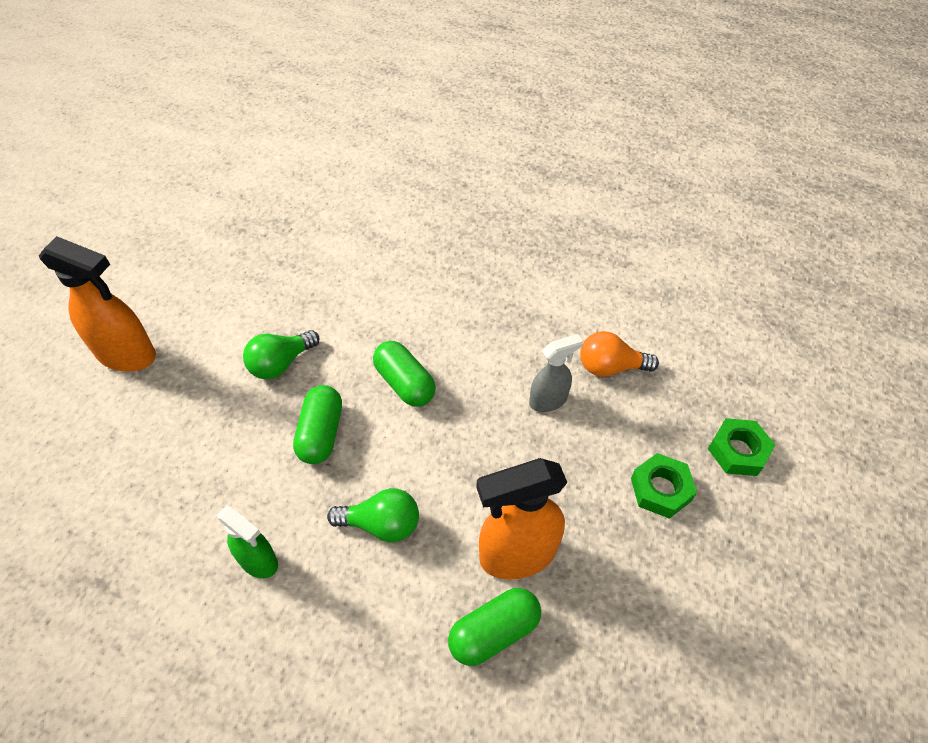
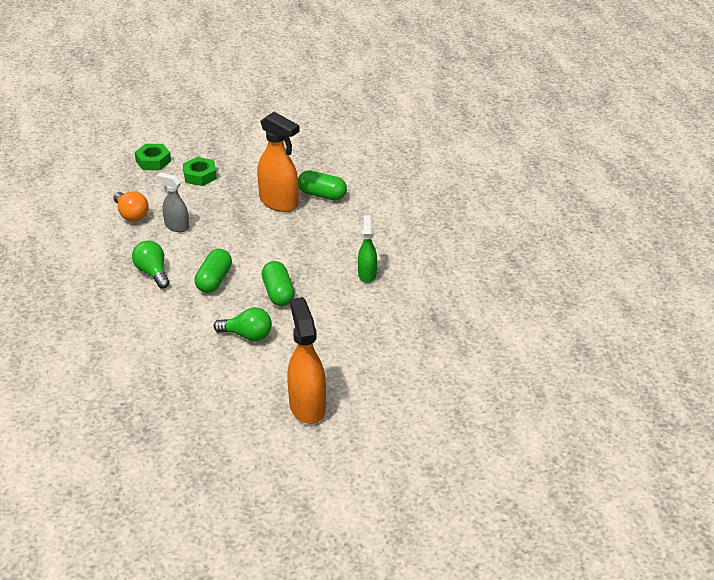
camera: 125 degrees left, 15 degrees down
(321, 433) = (278, 293): green capsule -> green capsule turned 75 degrees counterclockwise
(381, 524) = (307, 247): green light bulb -> green light bulb (152, 273)

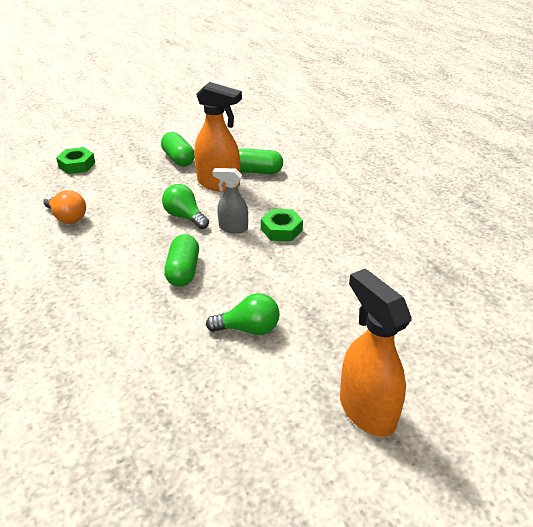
camera: 15 degrees left, 0 degrees up
(152, 273) = (109, 274): green light bulb -> green light bulb (185, 217)
(176, 226) = (121, 221): grey spray bottle -> grey spray bottle (233, 228)
(200, 176) = (129, 171): green nut -> green nut (281, 230)
(278, 293) = (261, 273): green capsule -> green capsule (178, 159)
(367, 274) = (343, 237): green spray bottle -> none

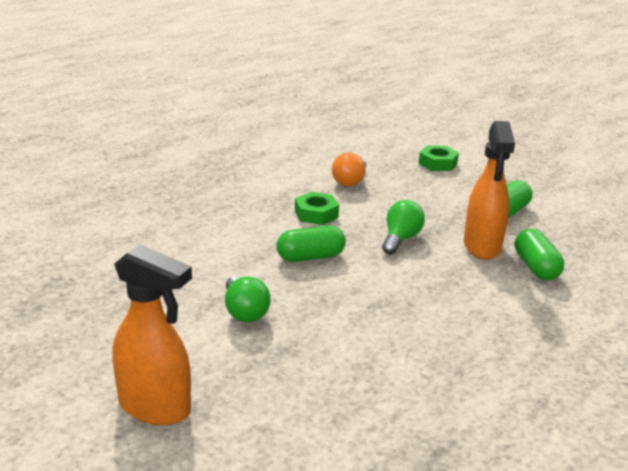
camera: 70 degrees right, 10 degrees down
(233, 228) = (404, 272): grey spray bottle -> none
(281, 230) = (426, 305): green nut -> green nut (316, 214)
(366, 410) = (155, 407): orange spray bottle -> orange spray bottle turned 75 degrees clockwise

